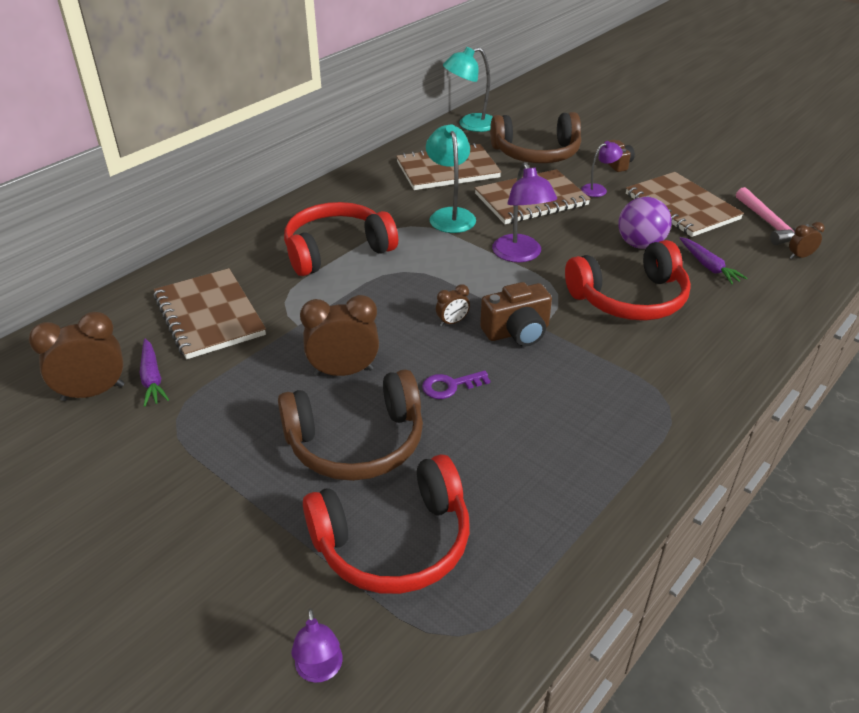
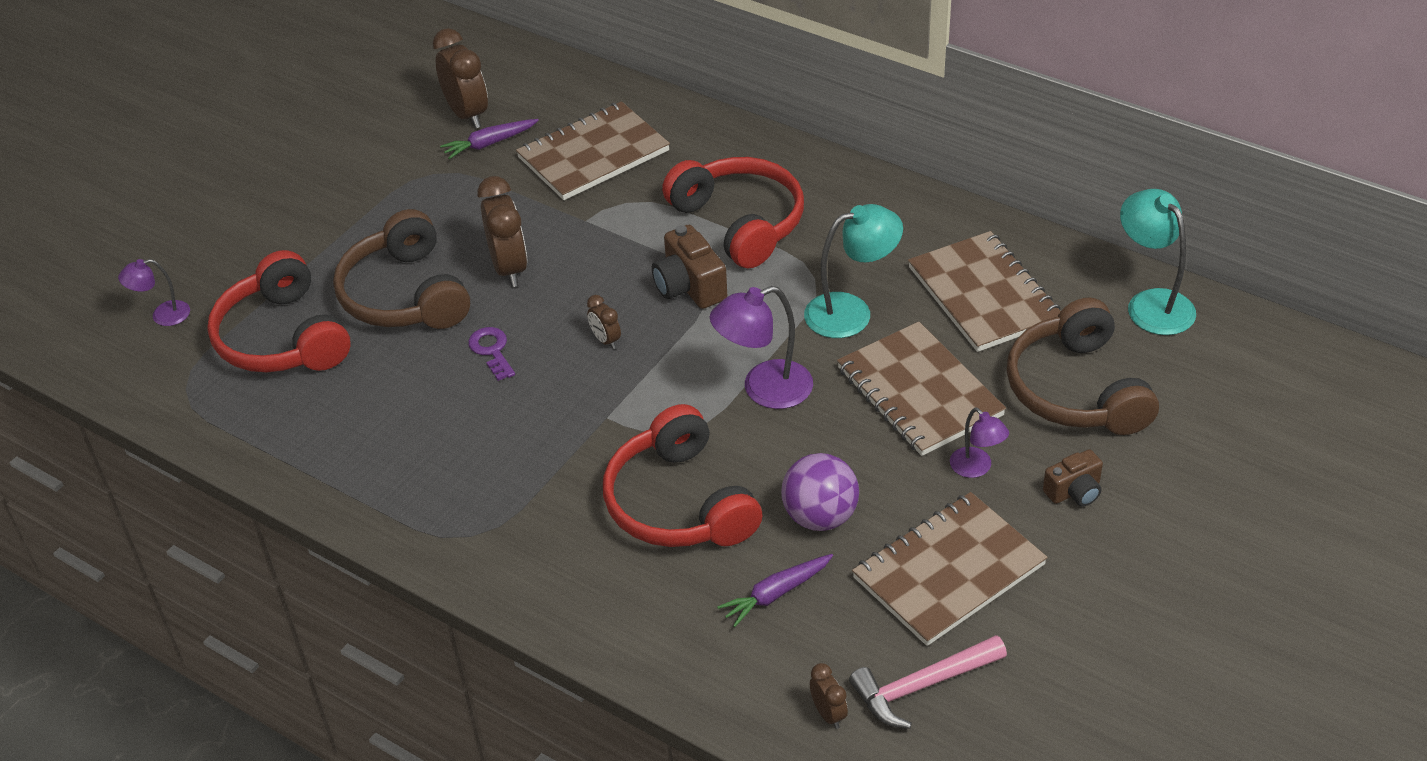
camera: 85 degrees right, 5 degrees up
(517, 332) = (593, 397): brown camera -> brown camera (689, 287)

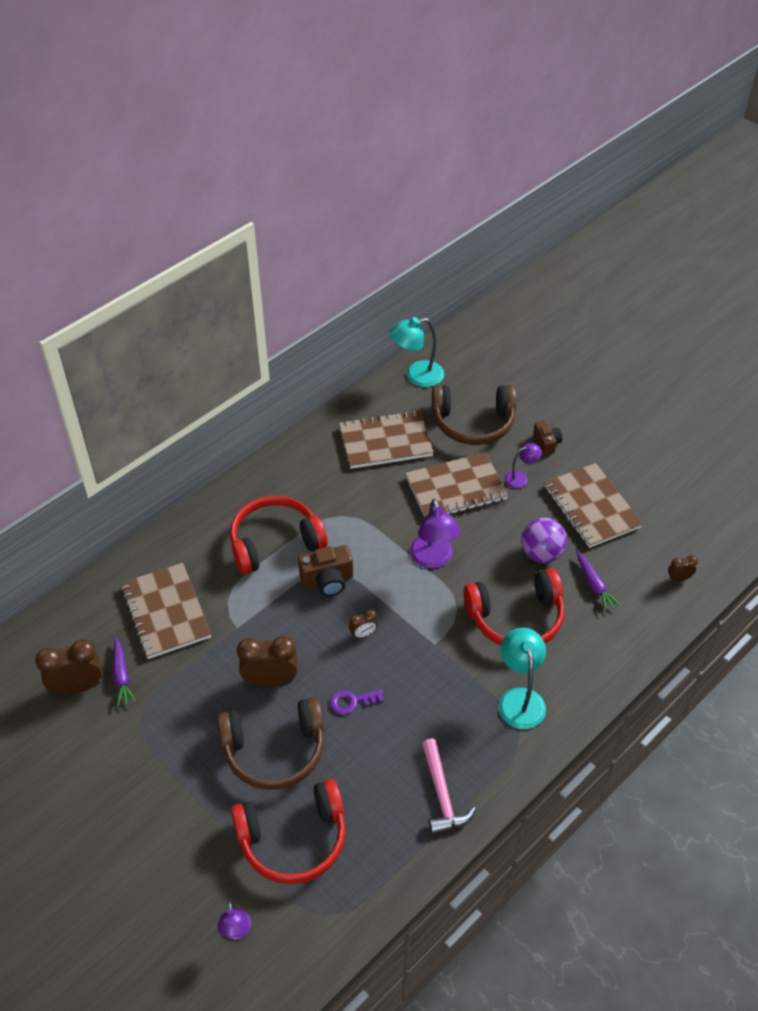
camera: 80 degrees left, 5 degrees up
(851, 312) = (379, 504): turquoise lamp -> turquoise lamp (520, 699)
(921, 686) = (665, 536): pink hammer -> pink hammer (442, 795)

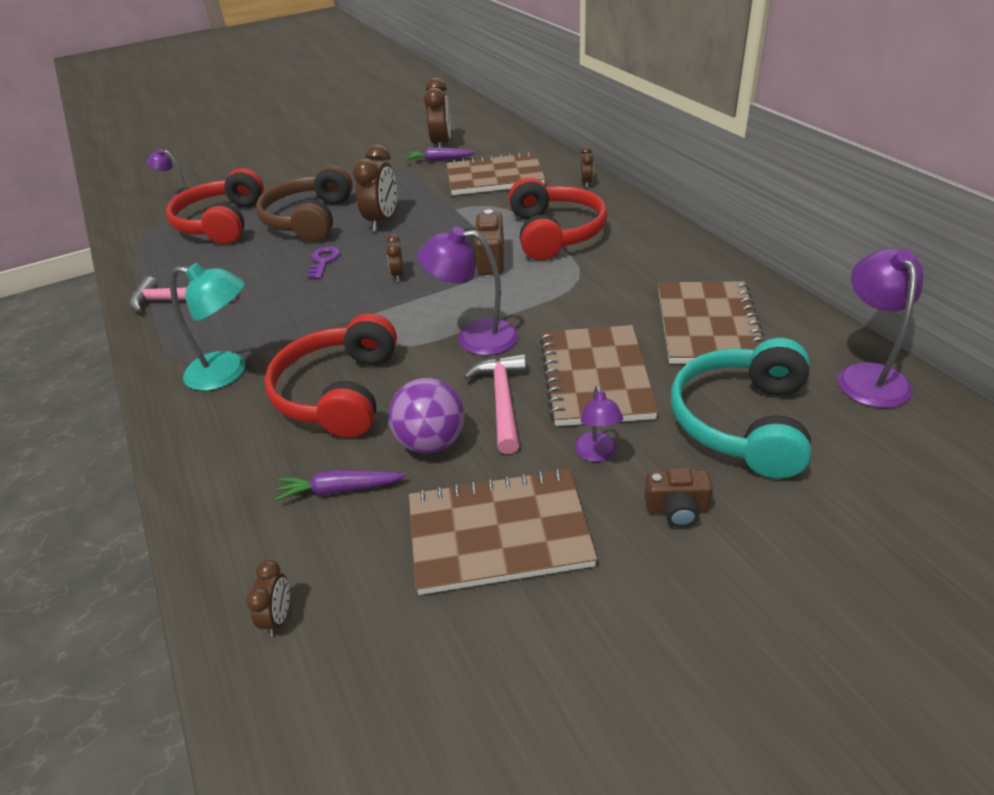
camera: 110 degrees right, 10 degrees down
(175, 537) = (586, 183): none -> brown clock
(416, 376) = (868, 376): turquoise lamp -> purple lamp
(473, 423) = (743, 422): brown headphones -> turquoise headphones
(493, 529) = (502, 401): none -> pink hammer

